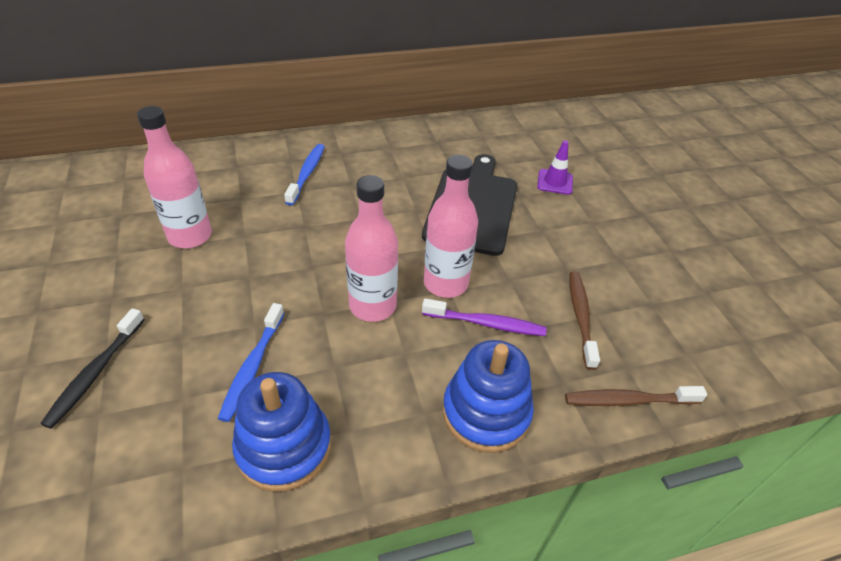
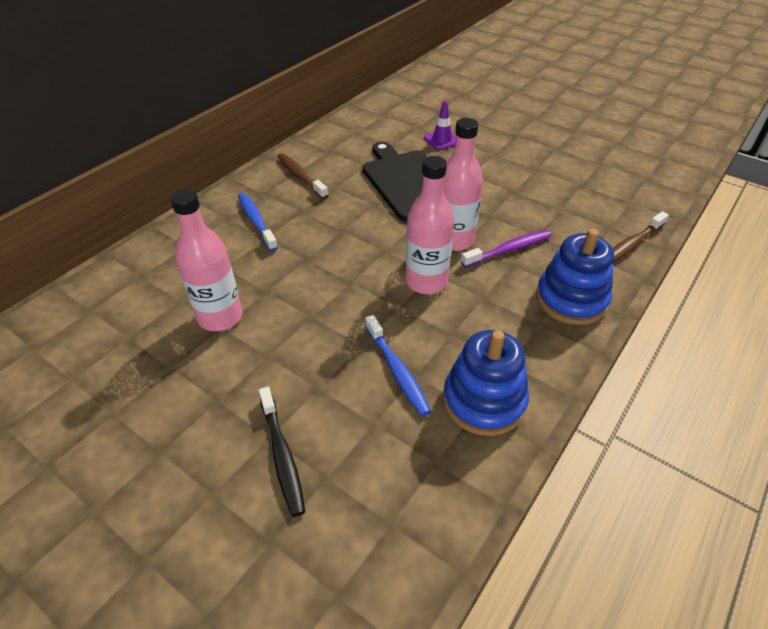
camera: 35 degrees left, 0 degrees up
(581, 317) = (555, 214): brown toothbrush -> brown toothbrush (301, 176)

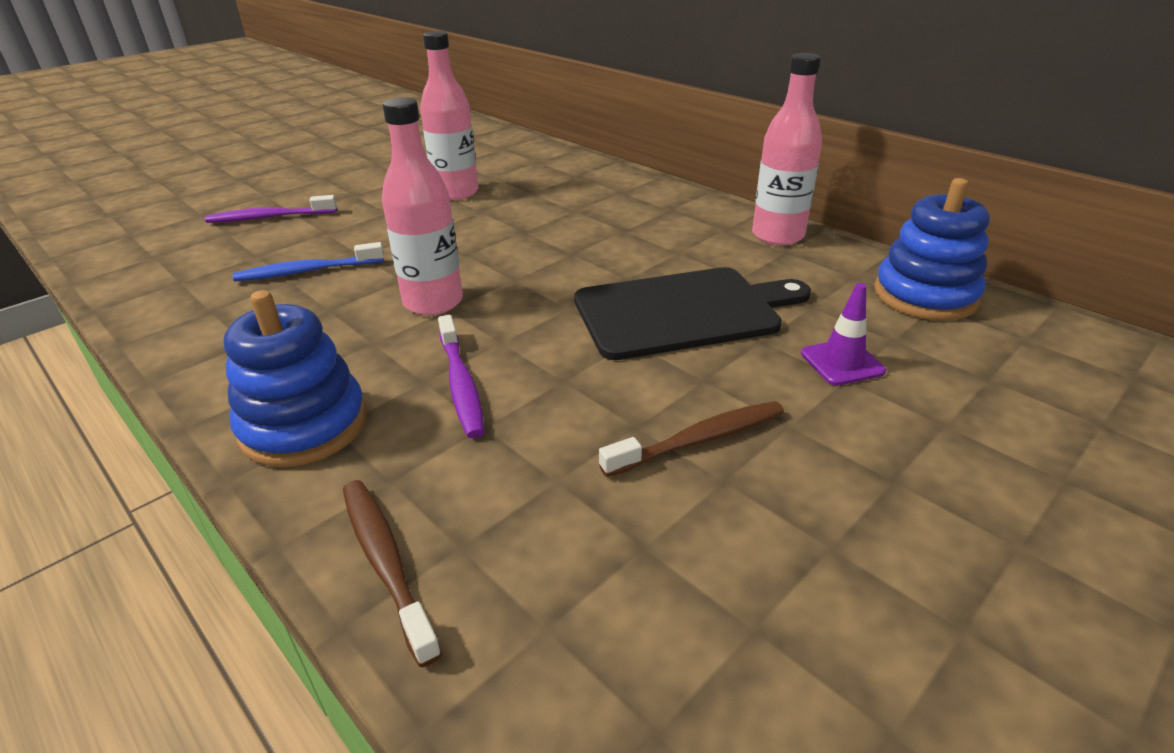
camera: 100 degrees right, 10 degrees down
(256, 221) = (609, 205): blue toothbrush -> none
(282, 455) = (270, 217): black toothbrush -> purple toothbrush
(301, 176) = (710, 230): brown toothbrush -> brown toothbrush (699, 440)
(454, 240) = (511, 335): pink bottle -> pink bottle (777, 236)
(484, 401) = (214, 317): blue stacking toy -> blue stacking toy (925, 295)

